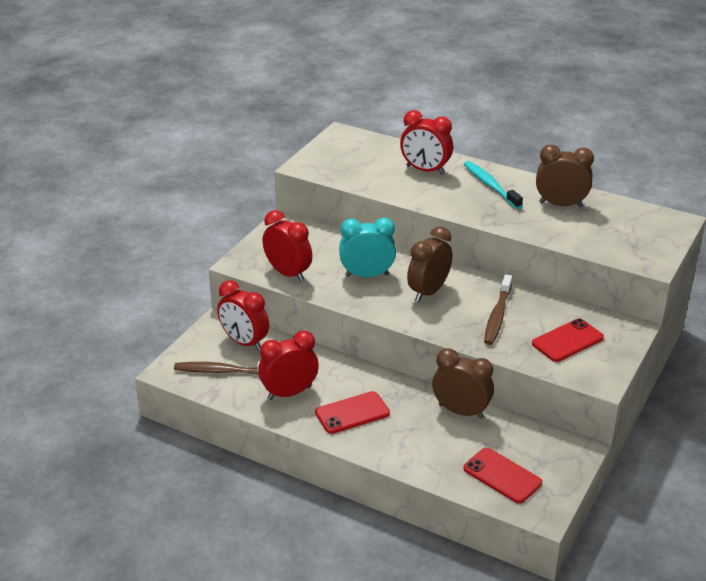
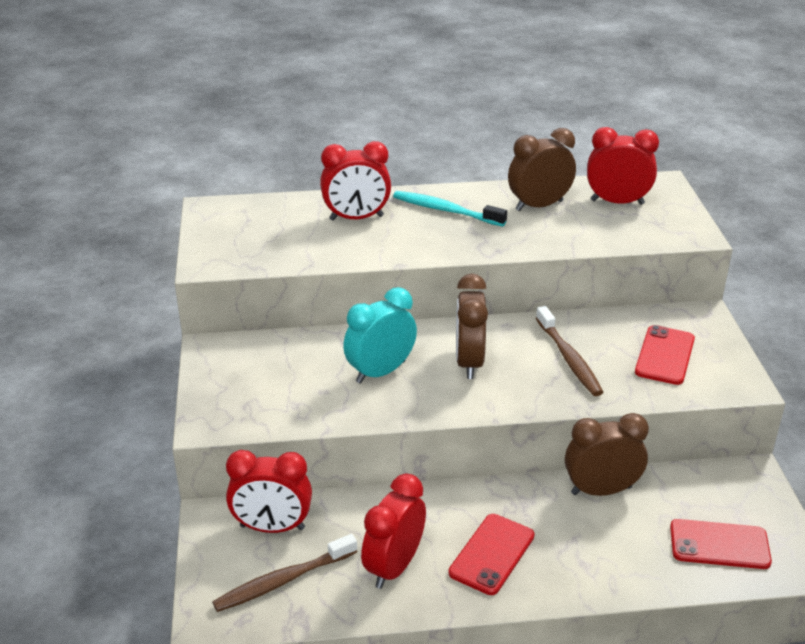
camera: 35 degrees left, 0 degrees up
(288, 273) = (284, 410): red clock -> red clock (617, 202)

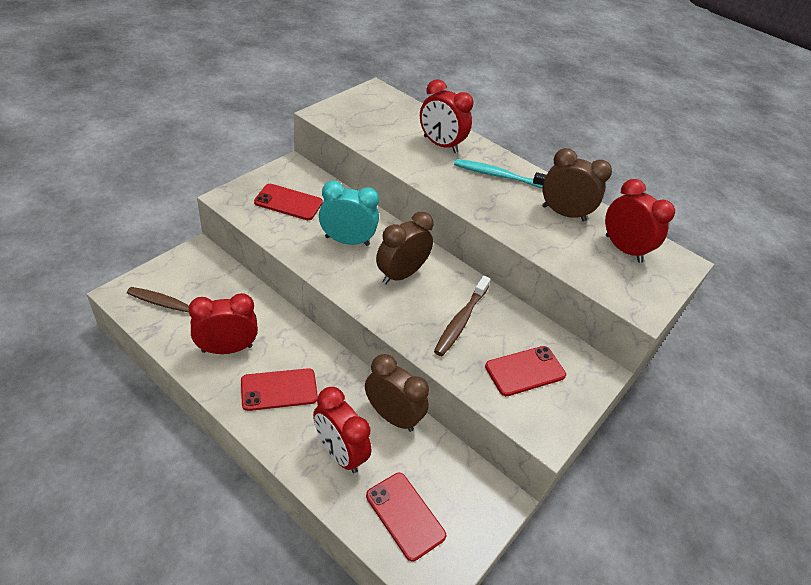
camera: 40 degrees right, 10 degrees up
(270, 382) = (288, 202): none -> red phone
(272, 527) = (212, 279): red clock -> red clock (339, 453)
(446, 210) = (499, 176): turquoise toothbrush -> turquoise toothbrush turned 60 degrees counterclockwise

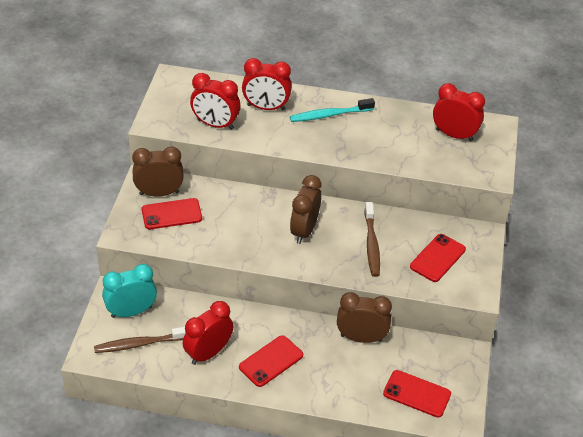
camera: 25 degrees left, 0 degrees up
(339, 453) = (346, 379): red clock -> red clock (215, 124)
(347, 241) = (244, 224): turquoise clock -> turquoise clock (131, 312)
(563, 213) = (397, 125): brown clock -> brown clock (159, 193)

